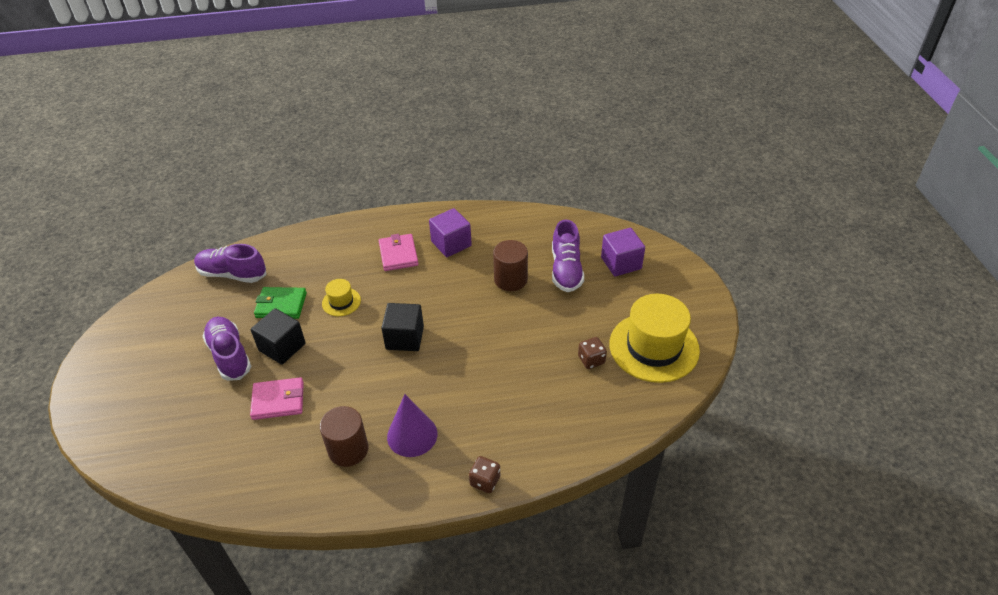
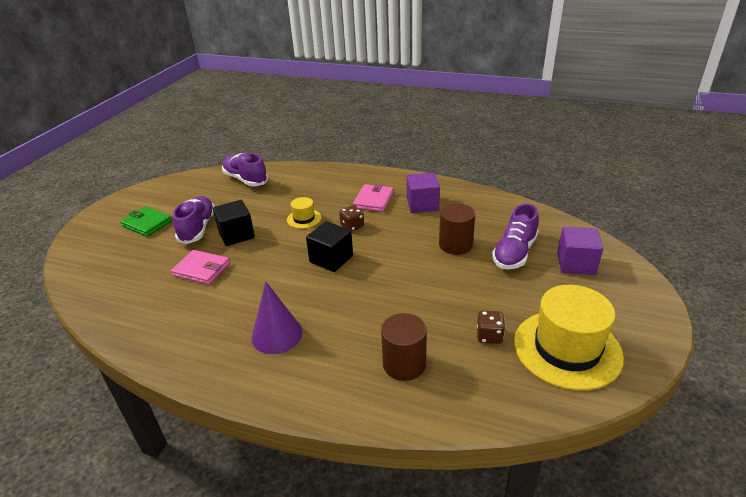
camera: 30 degrees right, 10 degrees down
(281, 305) = (260, 208): green wallet -> green wallet (147, 223)
(348, 449) = (219, 325): brown cylinder -> brown cylinder (404, 364)
(485, 481) = (307, 402): brown dice -> brown dice (352, 226)

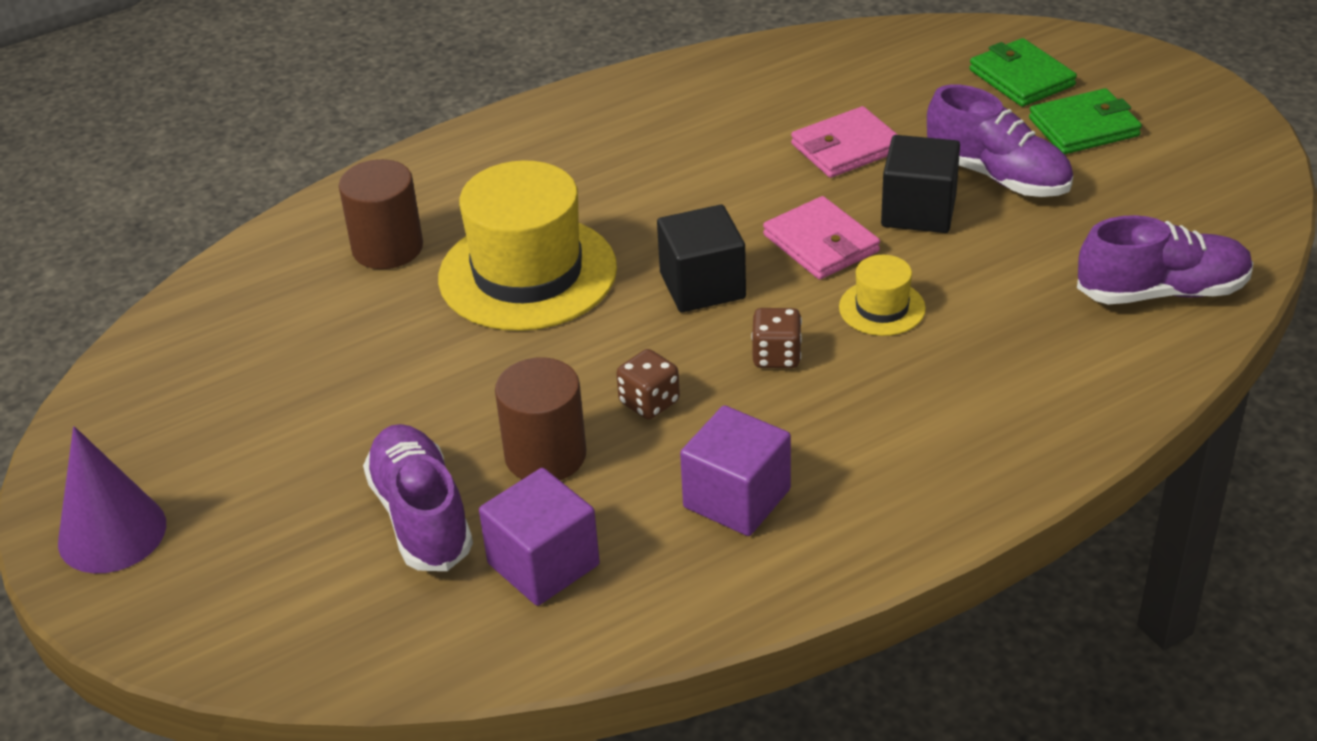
camera: 130 degrees right, 5 degrees up
(112, 250) = (1021, 78): none -> green wallet
(277, 335) = (591, 168): purple cone -> purple cone (112, 533)
(373, 200) = (844, 435): pink wallet -> pink wallet (821, 243)
(489, 336) = (315, 350): brown dice -> brown dice (649, 402)
(567, 349) = (188, 407): yellow hat -> yellow hat (527, 273)
(576, 264) = (286, 574): purple cube -> purple cube (543, 564)

